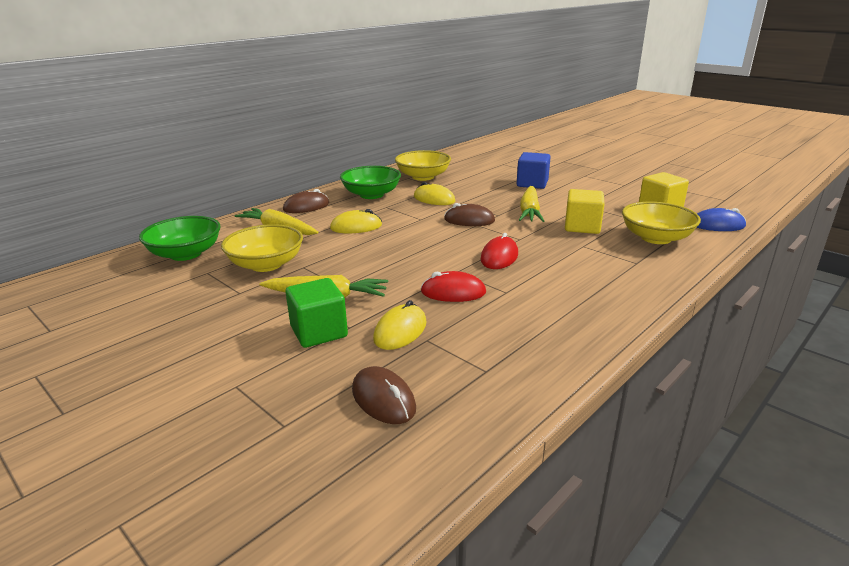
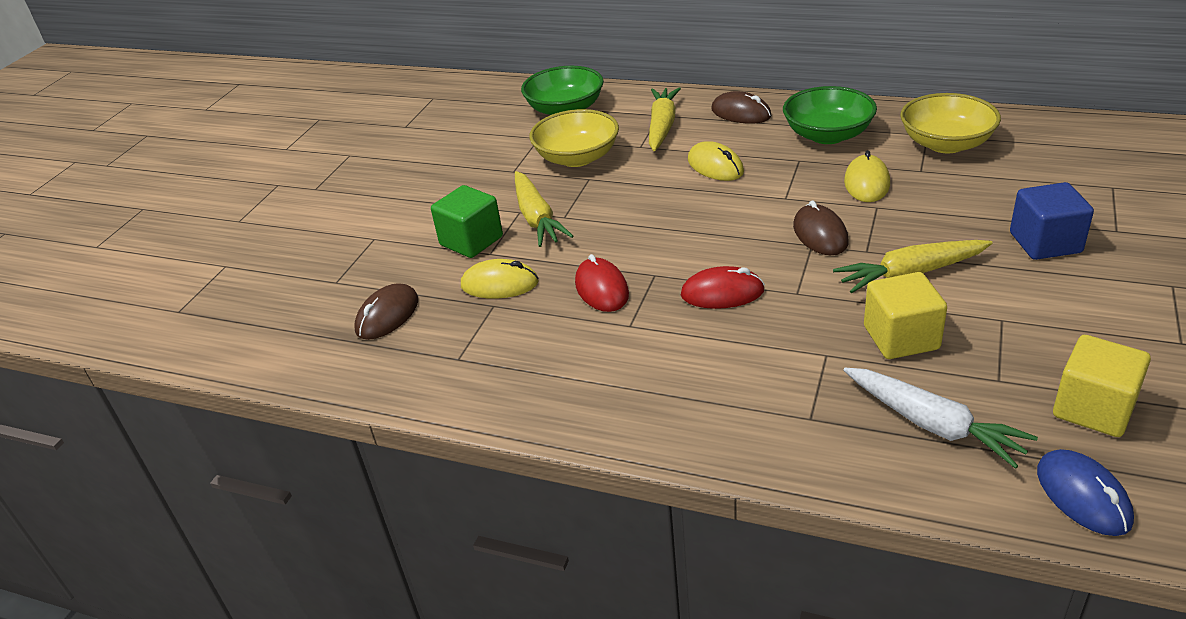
camera: 70 degrees right, 10 degrees up
(656, 238) = (932, 424): yellow bowl -> white carrot

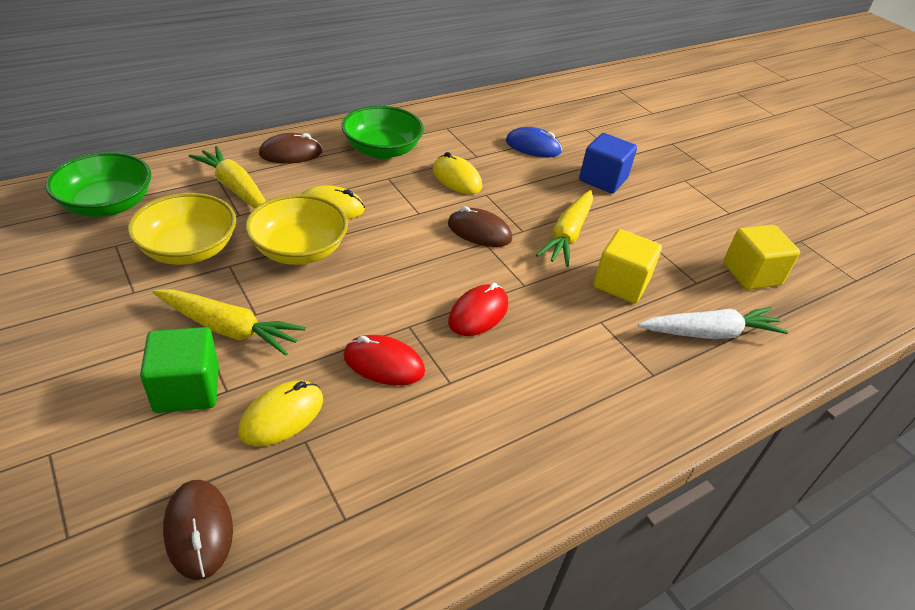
camera: 60 degrees left, 5 degrees up
(946, 144) = (466, 131): yellow bowl -> yellow bowl (299, 250)
(1083, 496) = (813, 330): blue mouse -> blue mouse (533, 146)

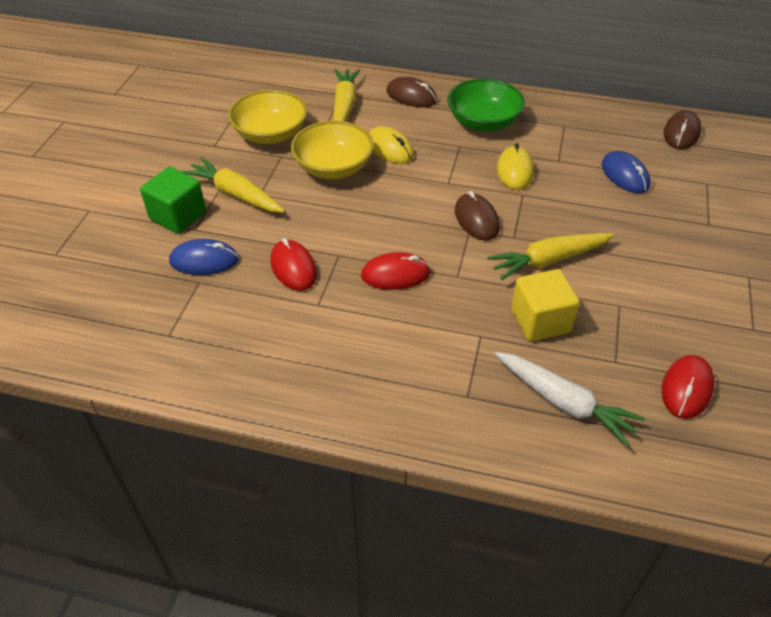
camera: 50 degrees right, 5 degrees up
(108, 205) = (259, 84): green bowl -> none
(199, 530) = (103, 290): brown mouse -> brown mouse (681, 133)
(228, 328) = (236, 194): yellow carrot -> yellow carrot turned 150 degrees clockwise
(282, 416) = (204, 261): yellow mouse -> blue mouse
(603, 179) = (654, 234): blue cube -> none
(751, 274) = (686, 389): yellow cube -> red mouse

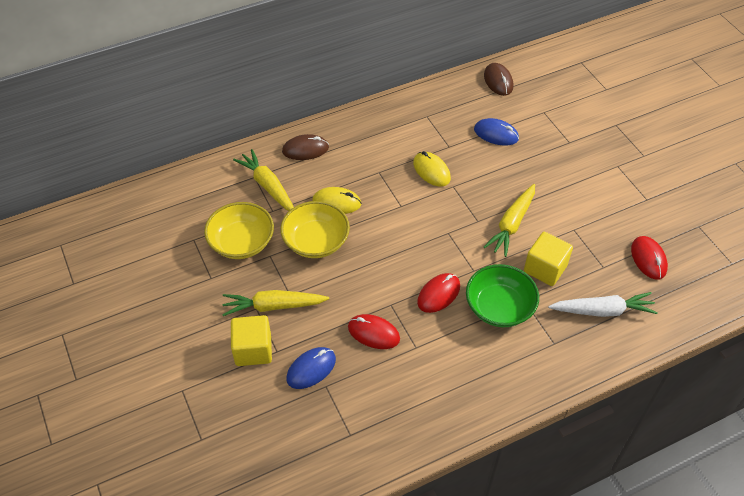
camera: 40 degrees left, 5 degrees up
(178, 216) = (253, 350): green cube -> yellow cube
(476, 219) = (445, 222): brown mouse -> none
(483, 122) = (375, 143): green bowl -> green bowl (499, 307)

